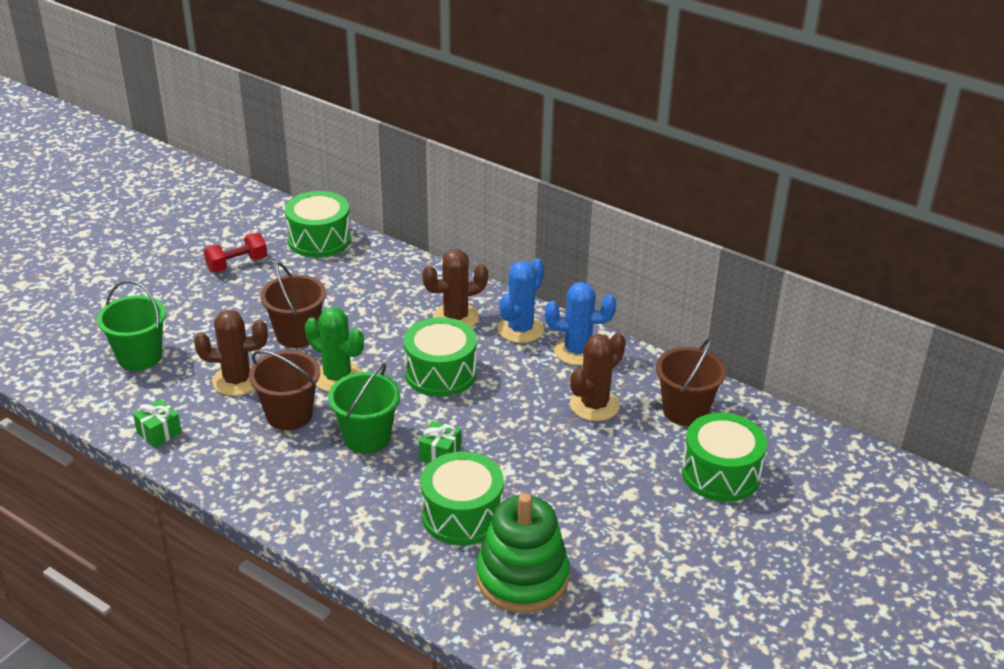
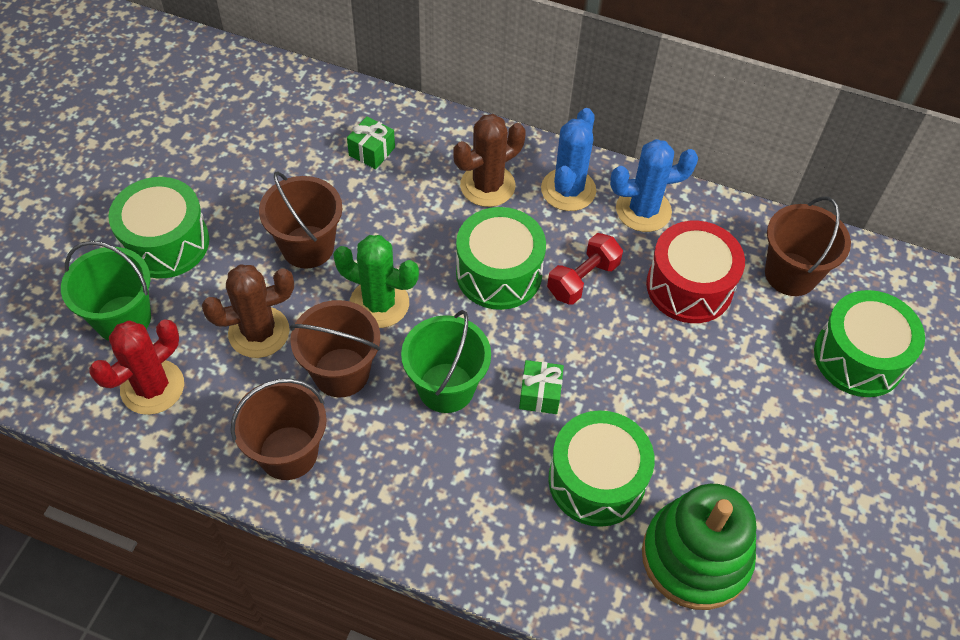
camera: 15 degrees left, 20 degrees up
(143, 401) = (152, 387): none -> red cactus
(159, 433) = (190, 433): green gift -> green gift (372, 151)
(227, 456) = (288, 453): none -> brown bucket
(237, 264) = (195, 151): red dumbbell -> red dumbbell (583, 279)
(319, 239) = (283, 95): green drum -> green drum (166, 243)
(594, 405) = (689, 286): brown cactus -> red drum

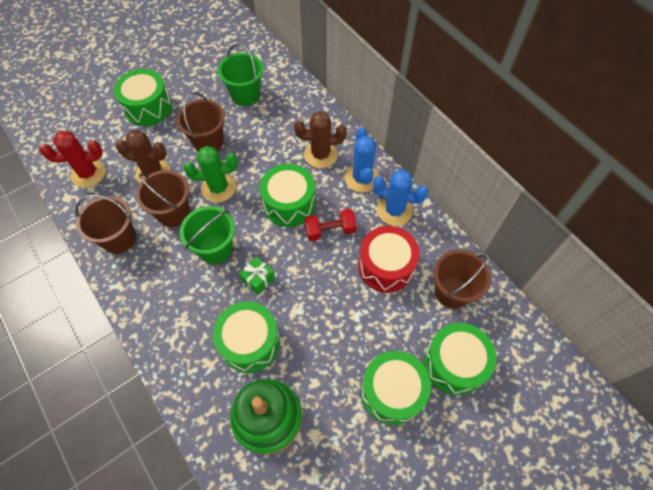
camera: 35 degrees right, 5 degrees up
(123, 319) = (102, 134): green bucket -> green bucket (245, 95)
(372, 151) = (277, 108): green gift -> none
(379, 303) = (218, 188): green cactus -> green cactus turned 60 degrees counterclockwise
(568, 190) = (361, 178): blue cactus -> blue cactus turned 60 degrees counterclockwise
(816, 432) = (392, 392): none -> green drum

